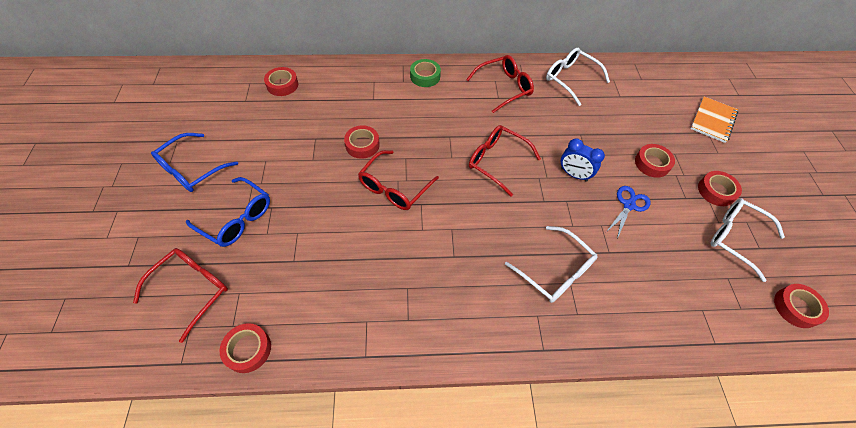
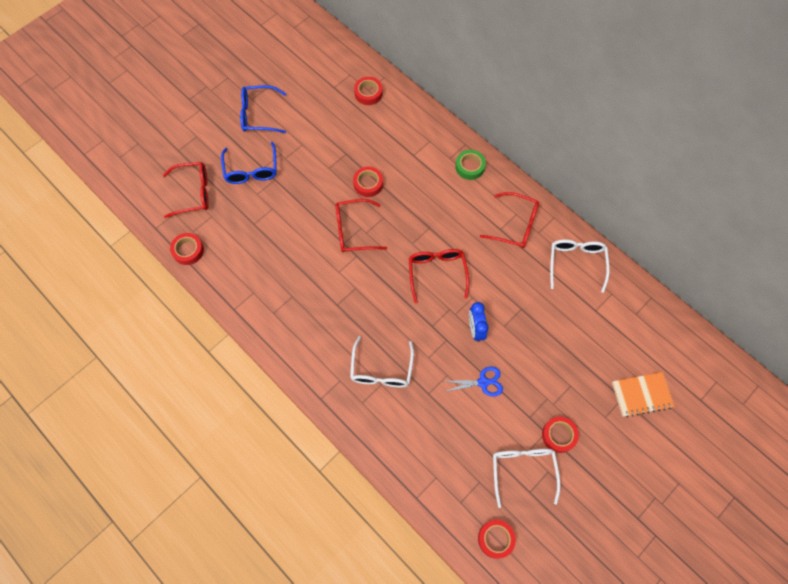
camera: 50 degrees right, 10 degrees up
(652, 163) = (542, 375): red tape -> none

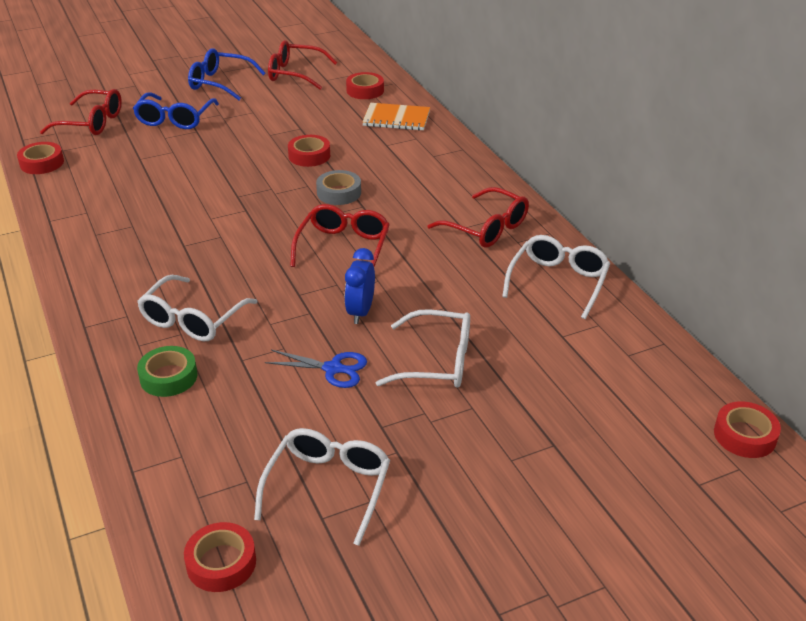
camera: 20 degrees right, 30 degrees down
(353, 230) = (259, 188): red glasses -> red glasses (295, 74)
(407, 218) = (339, 193): none -> grey tape
(470, 167) = (455, 167): green tape -> green tape (168, 377)
(537, 356) = (437, 361): none -> white glasses
(559, 435) = (417, 461): red tape -> red tape (744, 435)
(641, 395) = (590, 449): orange notebook -> orange notebook (396, 119)

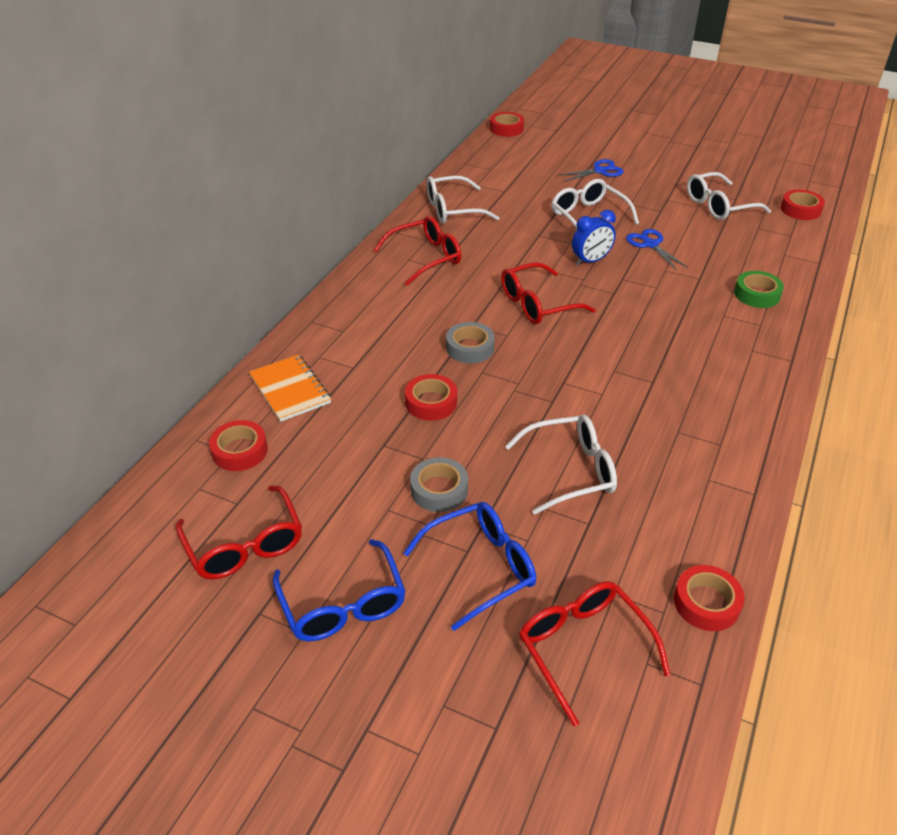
camera: 130 degrees left, 5 degrees up
(192, 319) = (706, 319): white glasses -> white glasses (571, 471)
(239, 129) = (439, 490): none -> grey tape
(487, 228) = (426, 257): red glasses -> red glasses turned 60 degrees clockwise
(530, 443) = (600, 171): none -> blue scissors

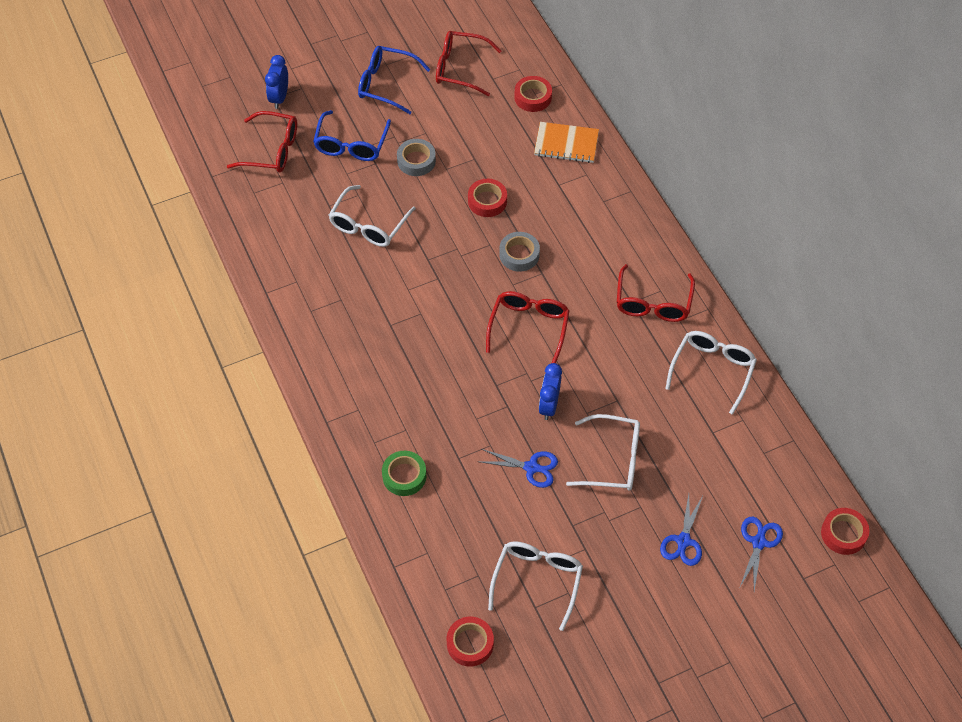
camera: 130 degrees right, 15 degrees up
(489, 718) = (279, 98): none -> blue clock
(557, 149) = (758, 542): none -> blue scissors
(706, 603) = (239, 212): red tape -> none

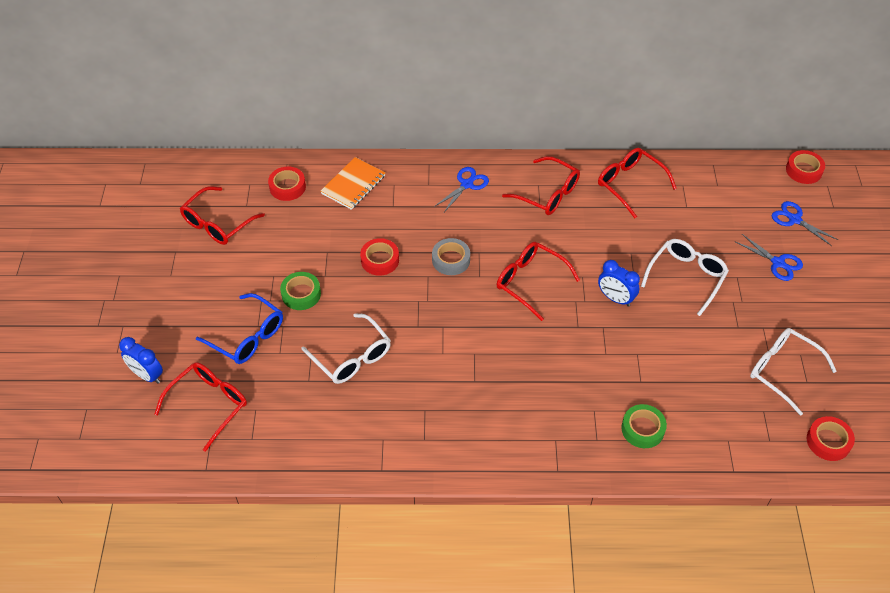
camera: 65 degrees left, 5 degrees down
(386, 84) = (195, 284): blue glasses -> none
(416, 161) = (301, 294): grey tape -> green tape
(531, 467) = (671, 333): blue scissors -> blue scissors (467, 184)
(712, 370) = (629, 184): white glasses -> red glasses

